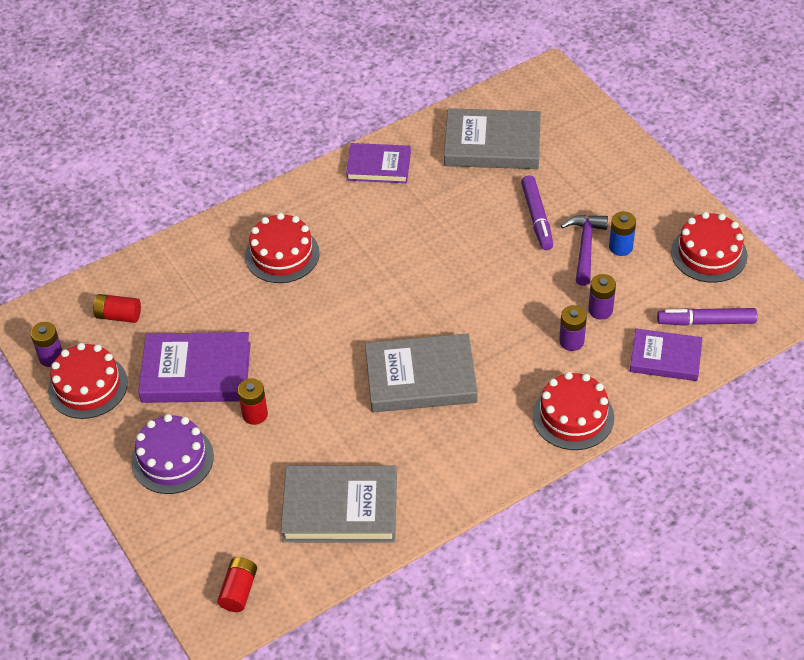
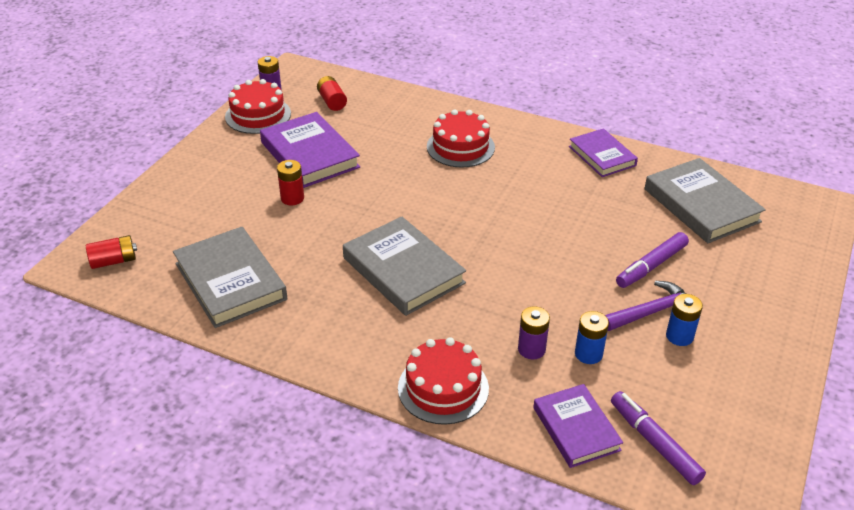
camera: 55 degrees right, 10 degrees down
(172, 459) = (220, 177): purple cake -> none
(600, 310) = (588, 354): purple battery -> blue battery
(709, 253) = (745, 407): red cake -> none

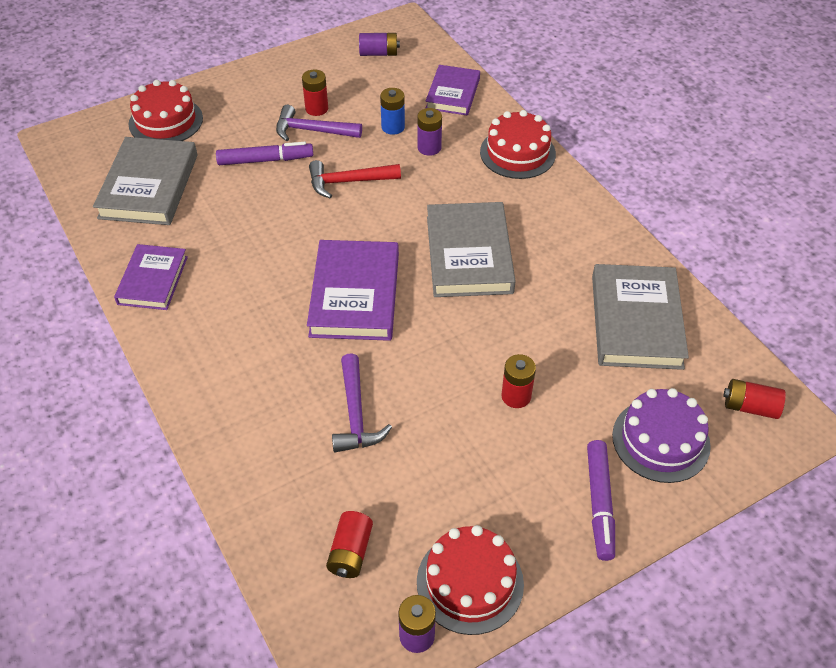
camera: 145 degrees left, 10 degrees up
(175, 215) = (660, 440): none -> purple cake
(310, 155) = (452, 457): purple book -> purple book (355, 295)
(388, 149) = (355, 414): none -> purple hammer
(460, 147) = (274, 372): red cake -> red cake (166, 121)
(563, 281) = (348, 182): none -> red hammer
(654, 443) = (414, 67): purple marker -> purple marker (599, 503)
(679, 336) = (316, 108): blue battery -> red battery
(713, 442) = (379, 53): none -> purple battery

